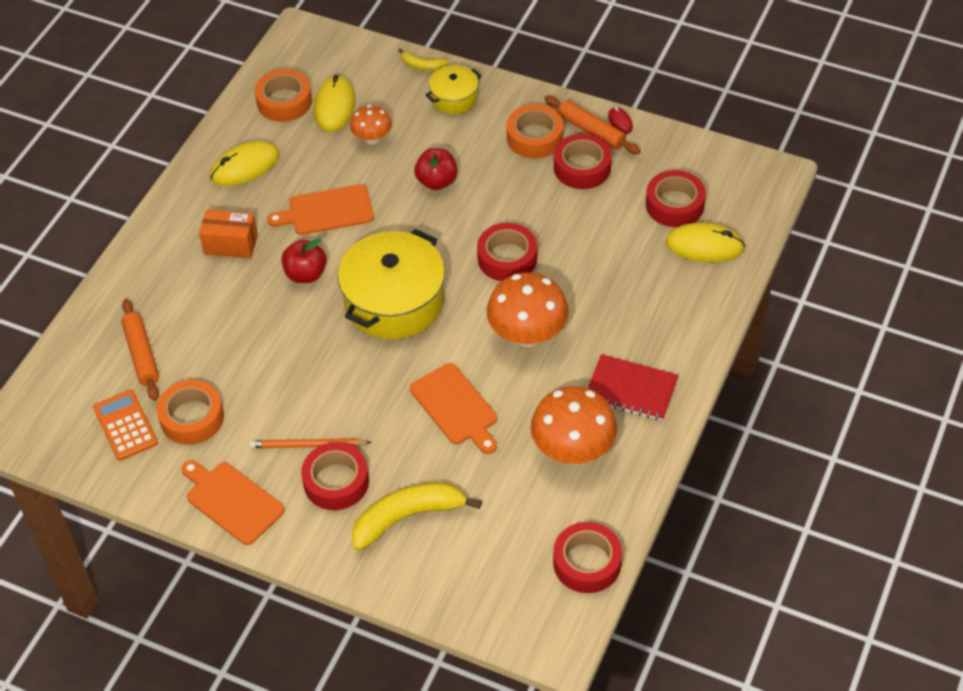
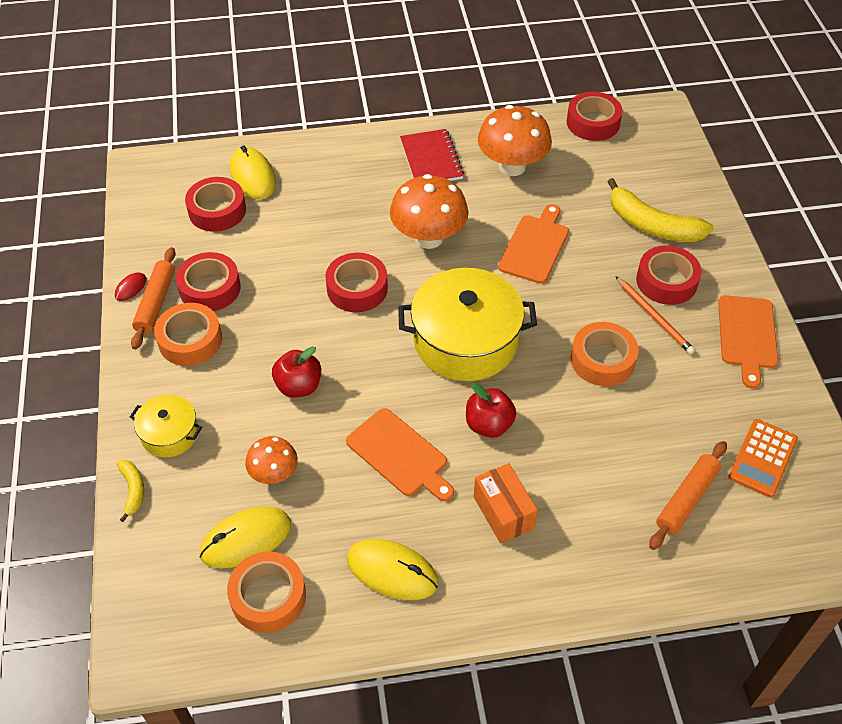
camera: 125 degrees left, 0 degrees up
(192, 418) = (707, 413): orange tape -> orange tape (602, 360)

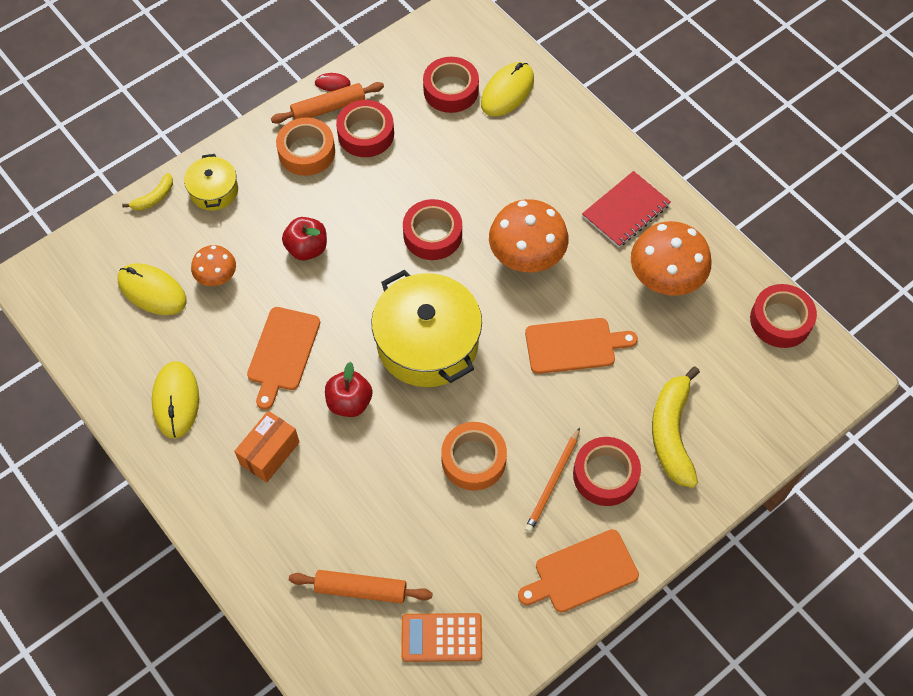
camera: 60 degrees right, 10 degrees up
(268, 597) = (113, 331): orange tape -> none

